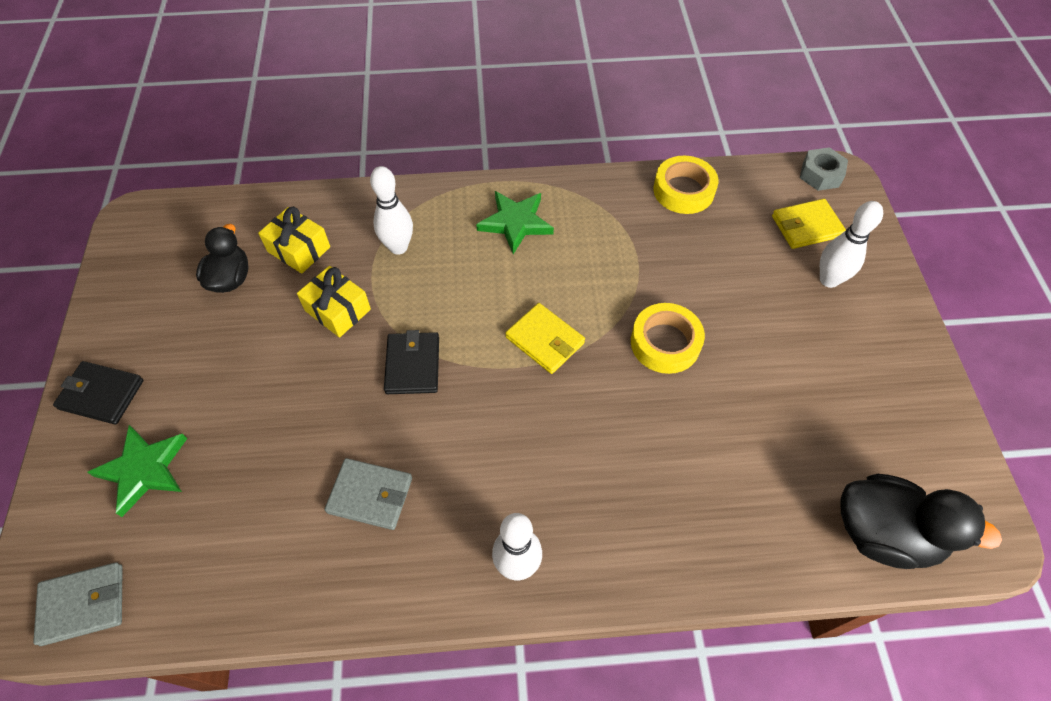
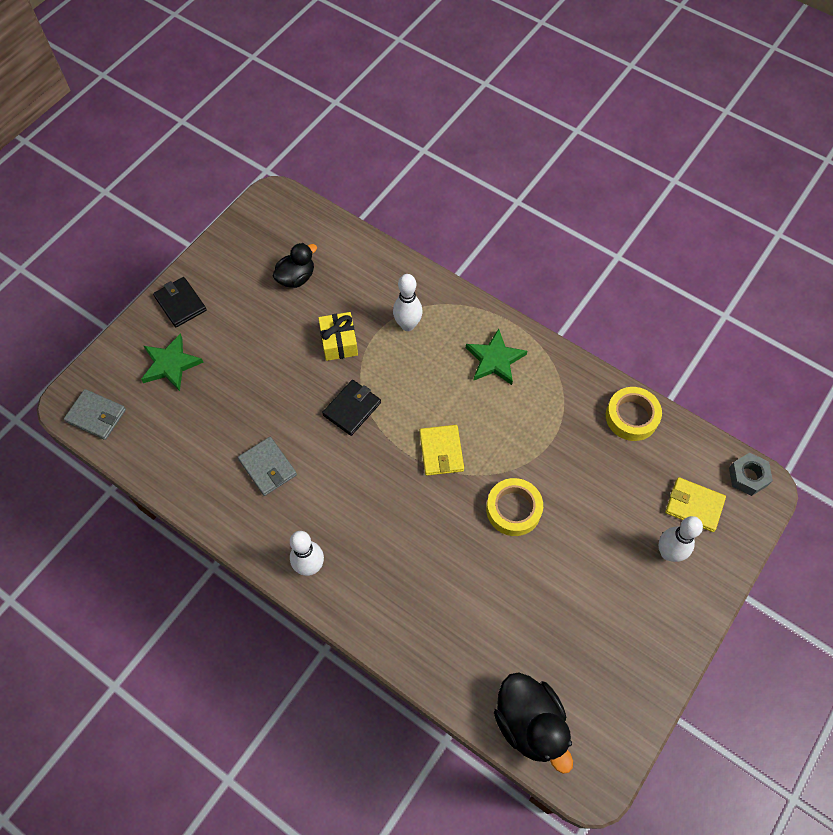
camera: 40 degrees right, 5 degrees up
(299, 249) = (349, 285): yellow gift -> none

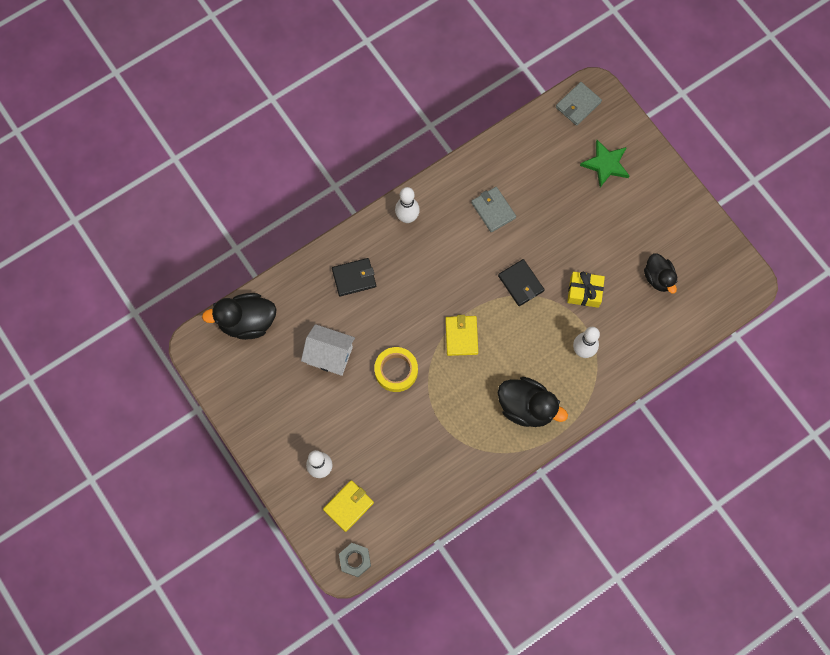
camera: 110 degrees right, 10 degrees up
(180, 303) = (661, 184): black wallet -> black wallet (354, 278)
(267, 467) = (493, 210): grey wallet -> grey wallet turned 75 degrees clockwise
(441, 451) = (461, 336): yellow wallet -> yellow wallet turned 75 degrees clockwise
(495, 360) = (526, 407): green star -> black duck
(528, 595) = (329, 355): none -> white house
(631, 417) = (438, 493): yellow tape -> none

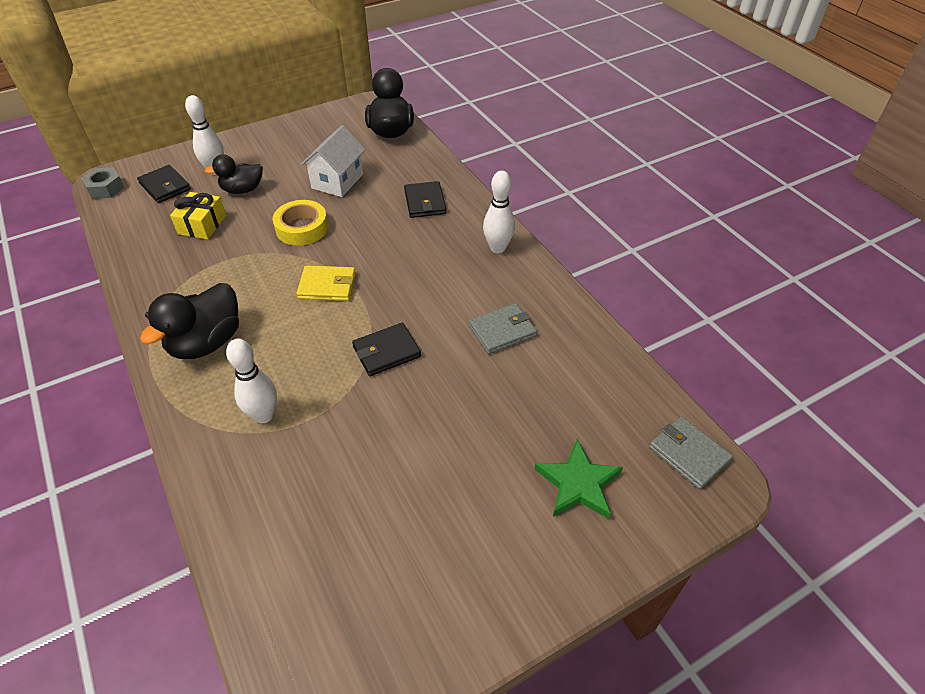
camera: 95 degrees right, 25 degrees down
(348, 506) = (165, 186): yellow wallet -> black wallet
(584, 292) = (356, 427): yellow gift -> yellow gift (202, 225)
(658, 278) = (357, 542): black duck -> black duck (242, 190)

